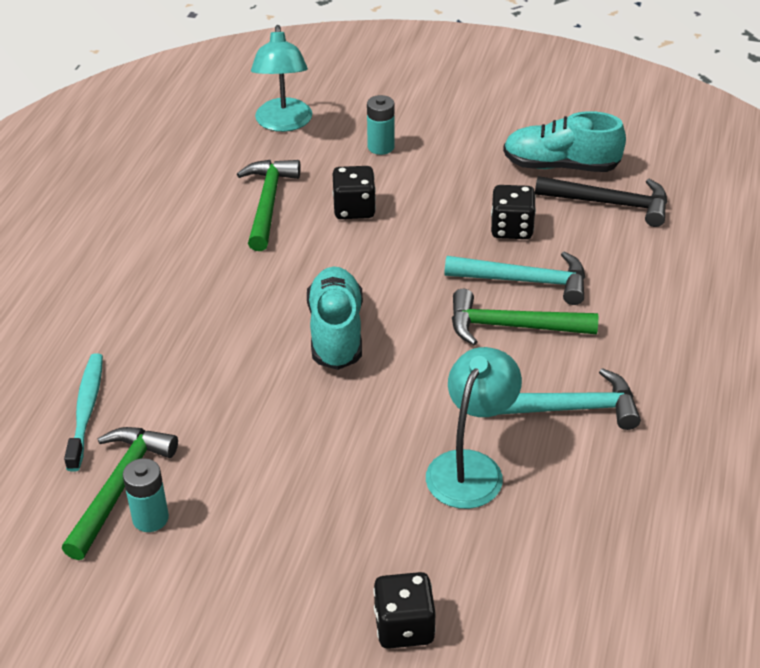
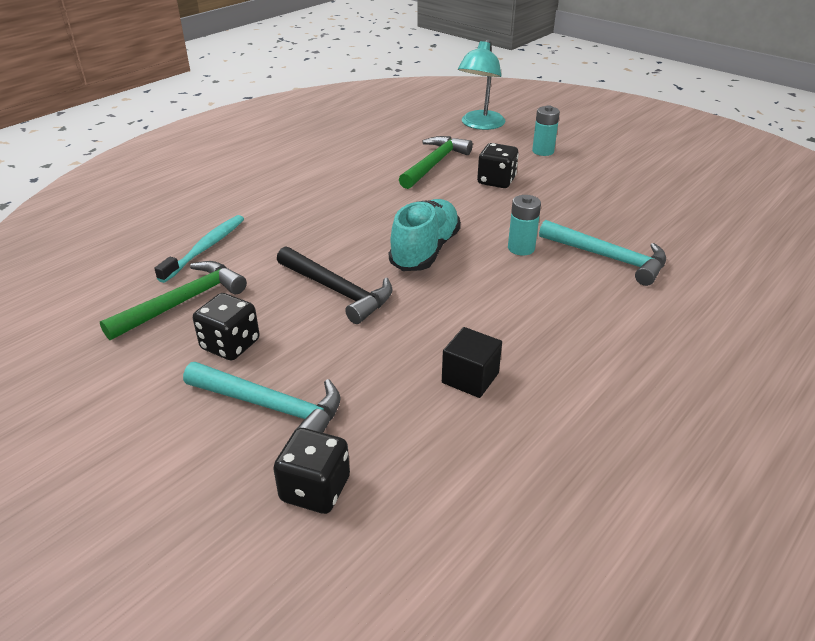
camera: 25 degrees right, 5 degrees down
(150, 518) = (185, 330): turquoise battery -> turquoise battery (521, 248)
(471, 467) = (470, 378): turquoise lamp -> black cube
(511, 229) = (618, 221): black dice -> black dice (230, 345)
(512, 326) = (576, 286): green hammer -> none
(560, 166) = (686, 192): turquoise shoe -> none
(568, 408) = (592, 360): turquoise hammer -> turquoise hammer (271, 406)
(610, 203) = (718, 225): black hammer -> black hammer (338, 291)

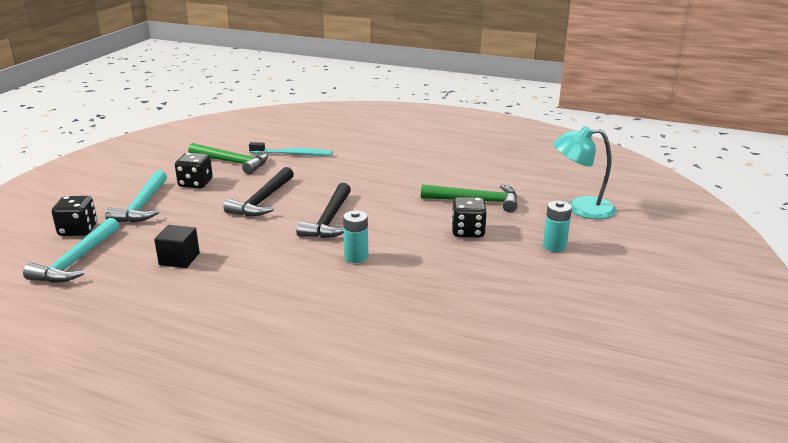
camera: 70 degrees right, 10 degrees down
(425, 251) = (329, 220): turquoise shoe -> black hammer
(608, 258) = (364, 299): turquoise hammer -> turquoise hammer (77, 261)

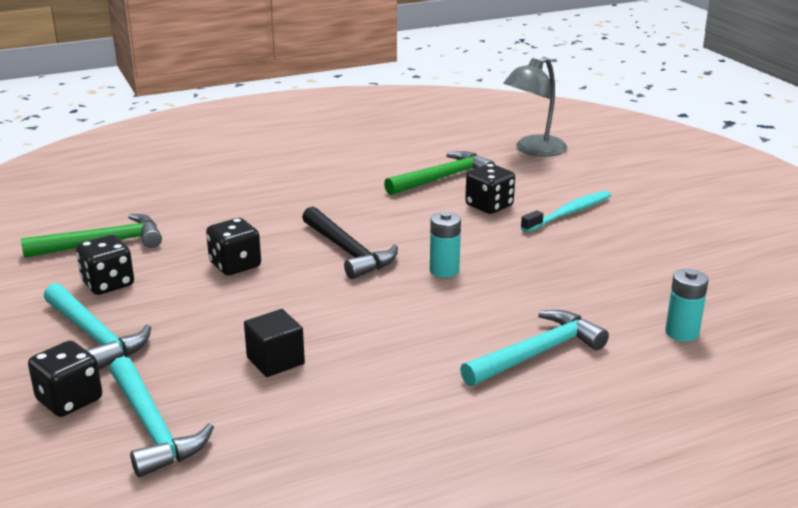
camera: 45 degrees left, 0 degrees up
(263, 200) = (235, 265): black hammer -> black dice
(293, 154) = (160, 207): turquoise toothbrush -> turquoise toothbrush (569, 213)
(301, 334) = (537, 353): none -> turquoise hammer
(554, 246) = (574, 188): turquoise battery -> turquoise battery (682, 333)
(581, 208) = (533, 150): turquoise lamp -> grey lamp

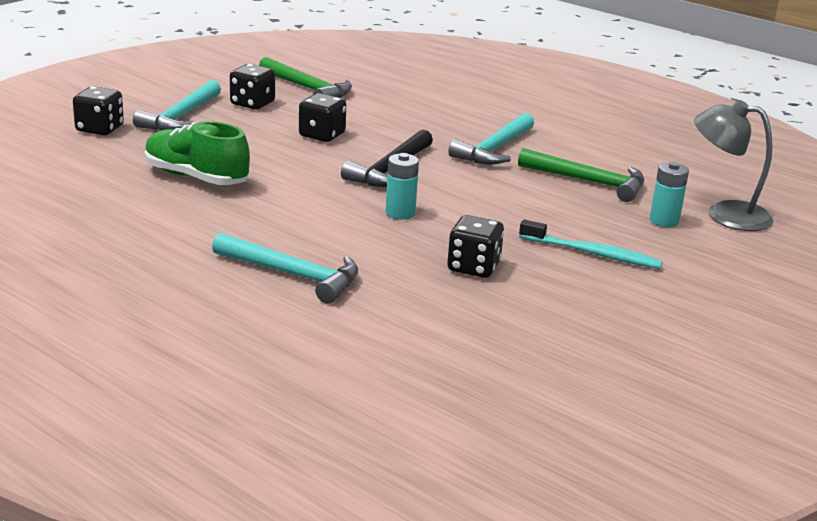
camera: 60 degrees right, 0 degrees up
(153, 427) = (85, 159): turquoise hammer -> turquoise hammer (494, 149)
(275, 360) = (196, 177): black cube -> green shoe
(489, 206) = (555, 212): black dice -> black dice (473, 267)
(682, 333) = (395, 342): turquoise battery -> turquoise battery (664, 221)

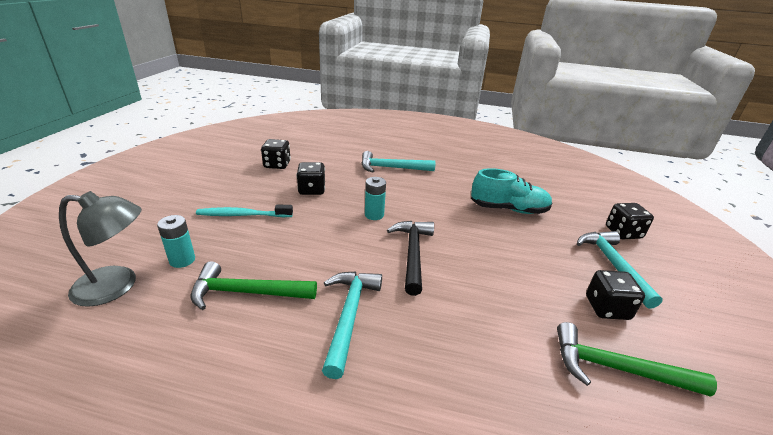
camera: 155 degrees right, 5 degrees up
(196, 177) = (508, 209): green shoe -> turquoise shoe
(322, 135) = (500, 280): black dice -> black dice (277, 165)

